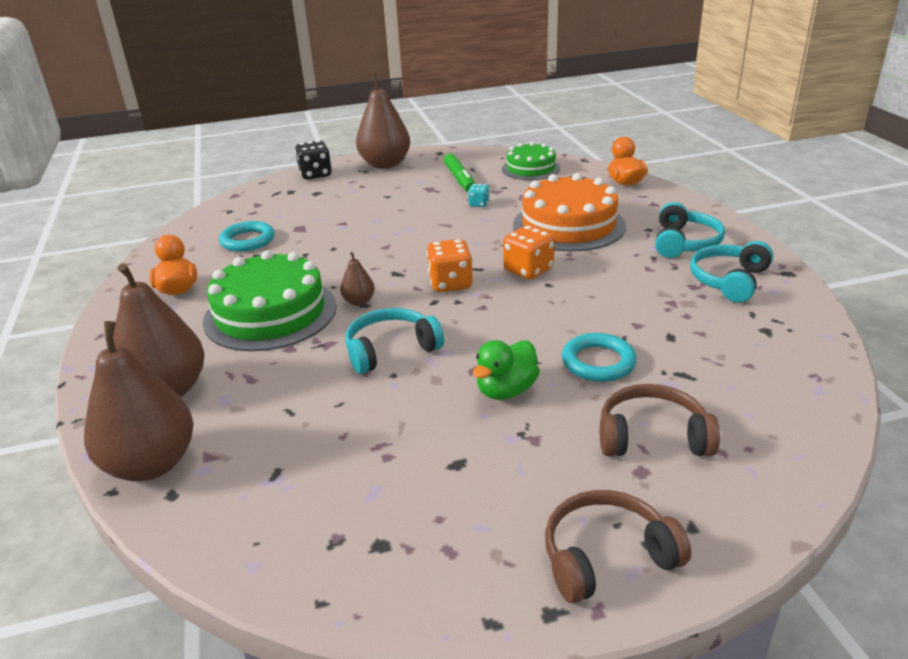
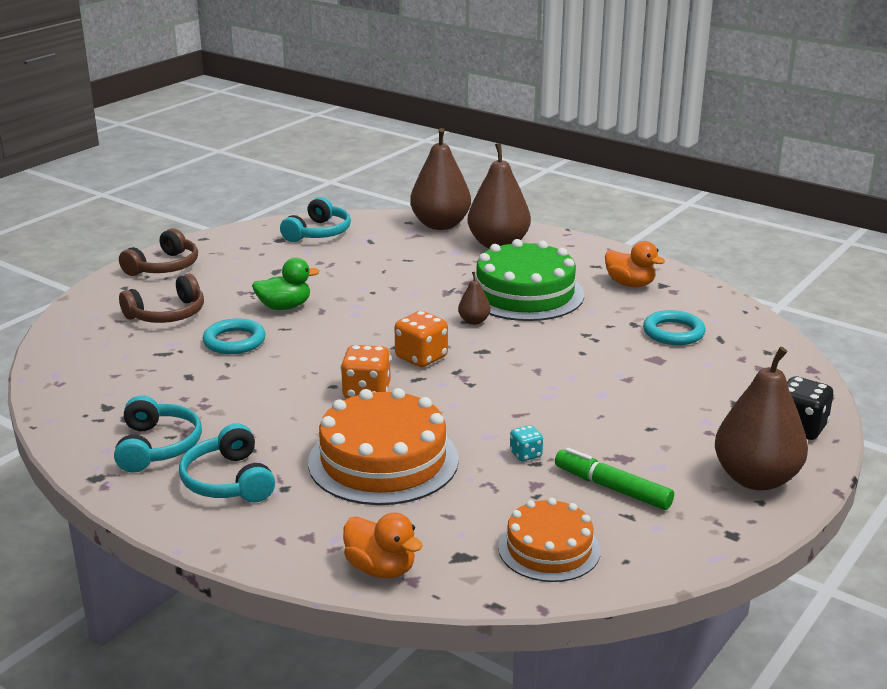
camera: 140 degrees right, 5 degrees down
(391, 349) = (396, 302): turquoise headphones -> turquoise headphones (319, 233)
(506, 390) = (284, 307): green duck -> green duck turned 75 degrees clockwise
(530, 168) = (549, 549): green cake -> orange cake

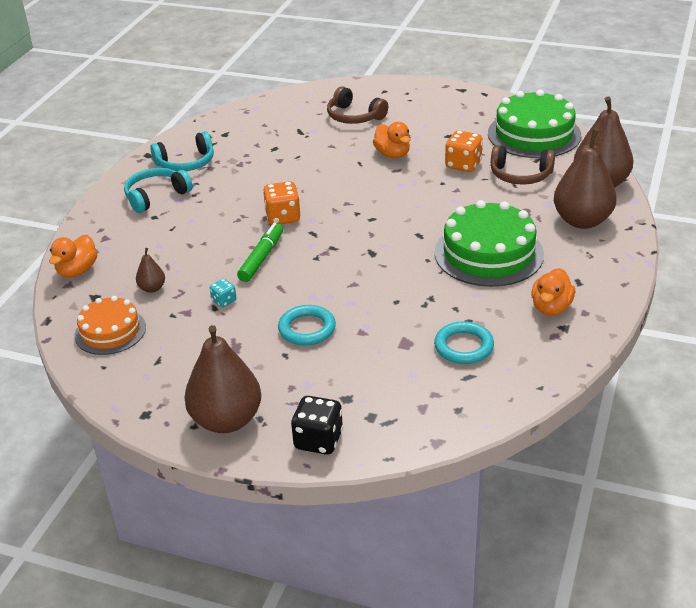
camera: 75 degrees right, 10 degrees up
(164, 267) = (425, 94): brown headphones -> brown headphones (520, 175)
(234, 341) = (329, 150): turquoise ring -> turquoise ring (307, 329)
(284, 307) = (392, 154): green duck -> orange duck
(319, 233) = (534, 134): turquoise headphones -> green cake
(383, 460) = (196, 244): orange cake -> none
(421, 358) = (345, 228): orange dice -> orange dice (463, 165)
(474, 321) = (420, 238): brown pear -> brown pear (152, 288)
(612, 488) = (191, 347): green marker -> green marker (261, 258)

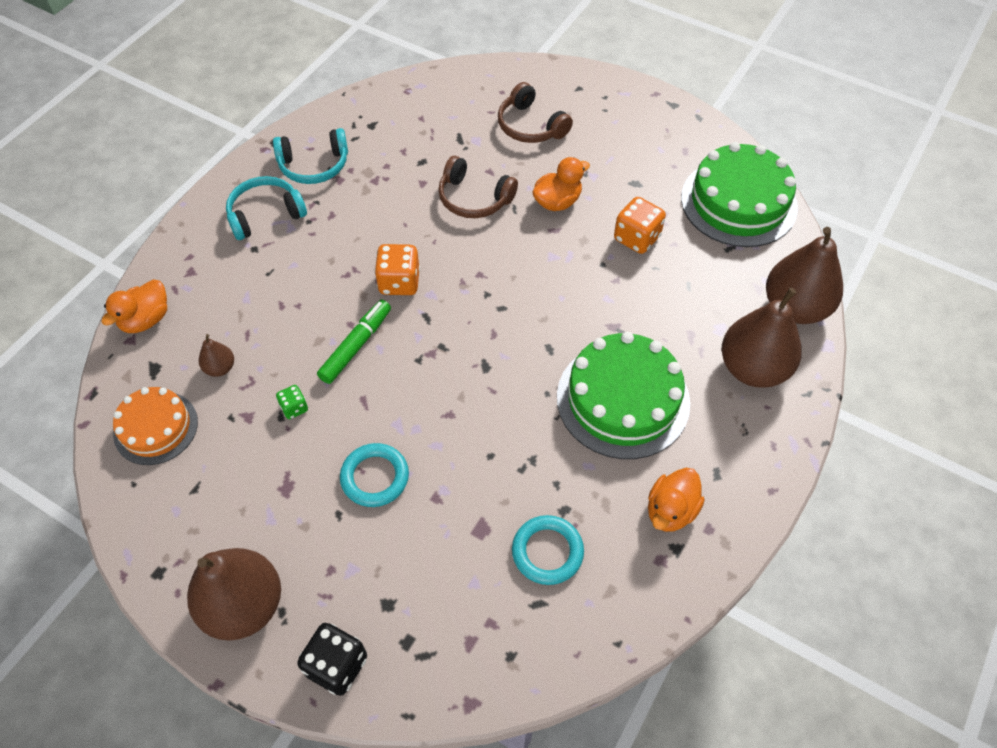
camera: 10 degrees right, 20 degrees up
(224, 301) = (294, 408): turquoise dice -> green dice
(392, 154) = (557, 202): orange duck -> orange duck turned 105 degrees counterclockwise
(520, 175) = (700, 271): brown headphones -> brown headphones (474, 198)

